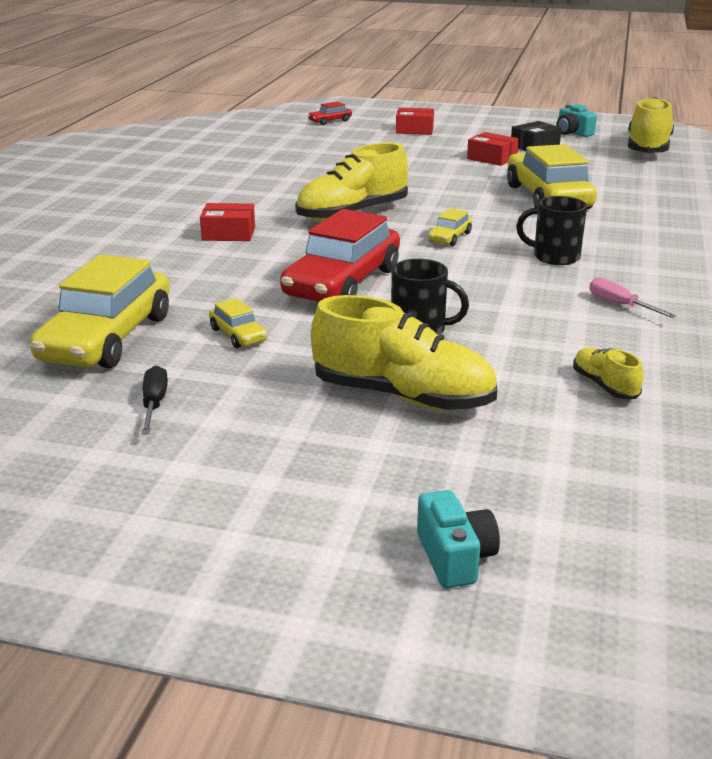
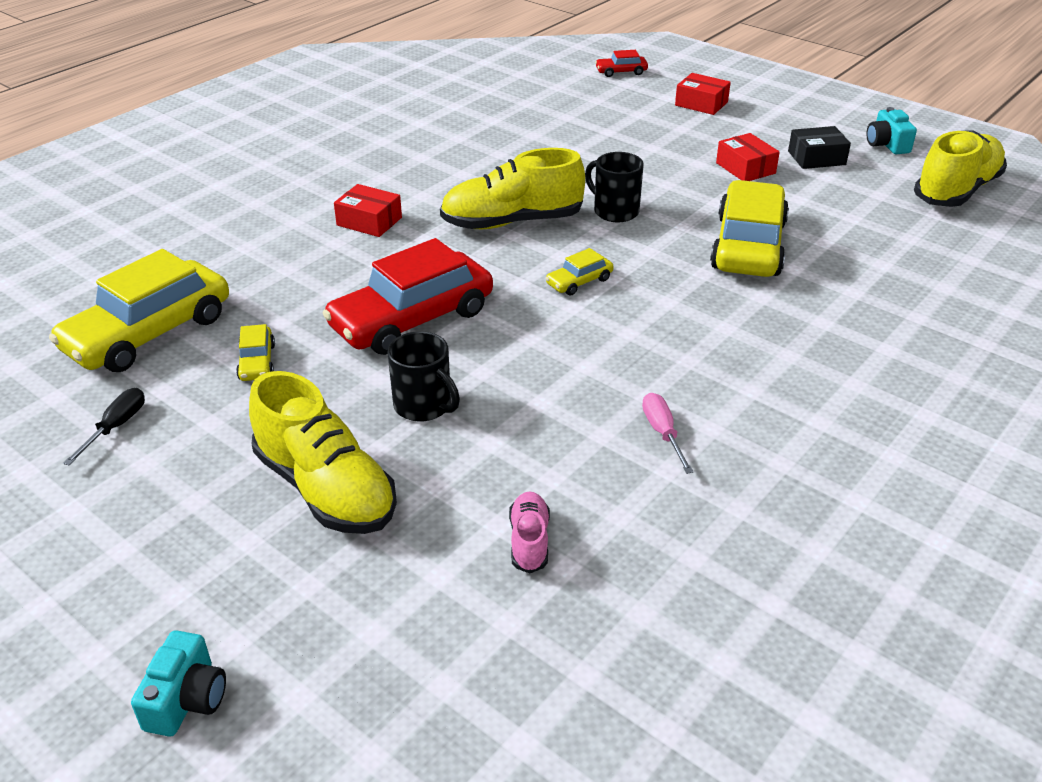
camera: 25 degrees right, 10 degrees up
(554, 257) = (663, 340): black mug -> black mug (614, 211)
(604, 386) = (529, 541): yellow shoe -> pink shoe

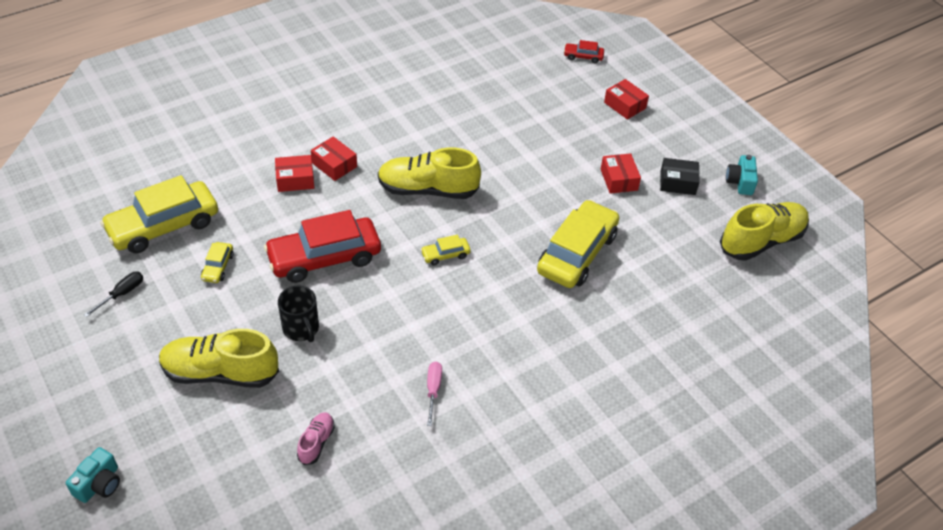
camera: 15 degrees right, 10 degrees up
(322, 246) = (295, 179): none -> red box
(326, 489) = (220, 373): yellow shoe -> yellow shoe turned 120 degrees clockwise
(614, 211) = (502, 197): black mug -> none

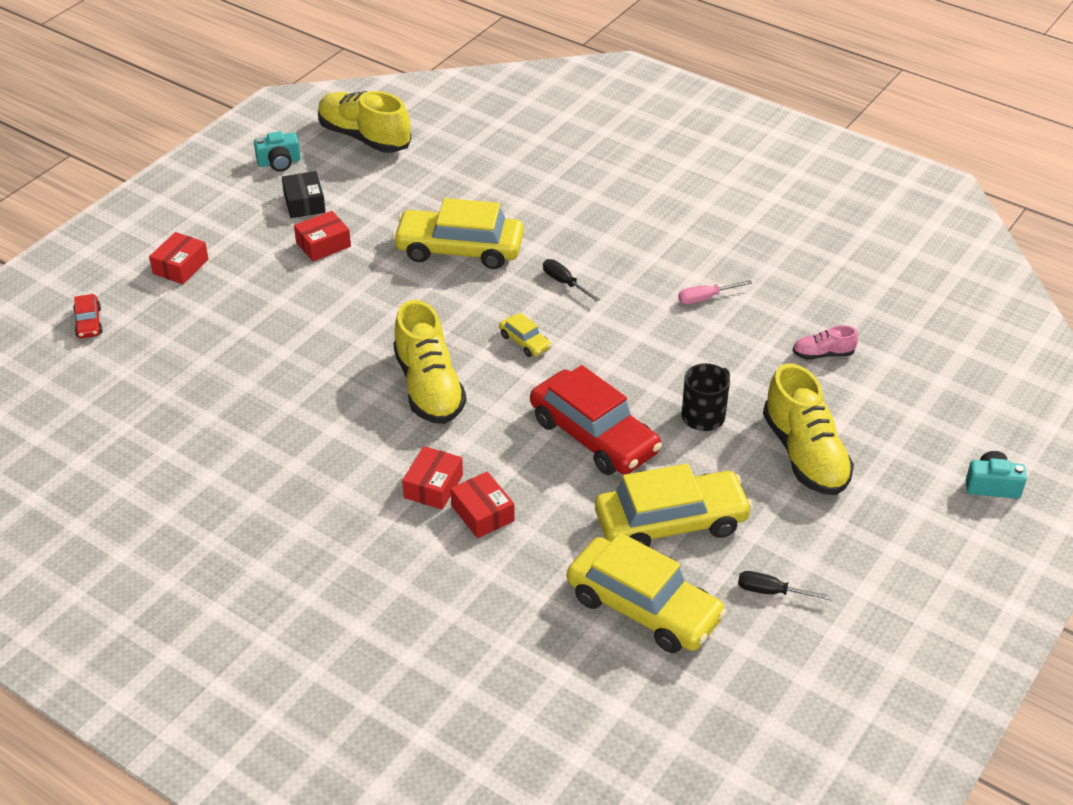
camera: 110 degrees left, 5 degrees down
(218, 267) = (671, 522): yellow car -> yellow car, size x2.27
(502, 303) = (564, 283): none -> black screwdriver

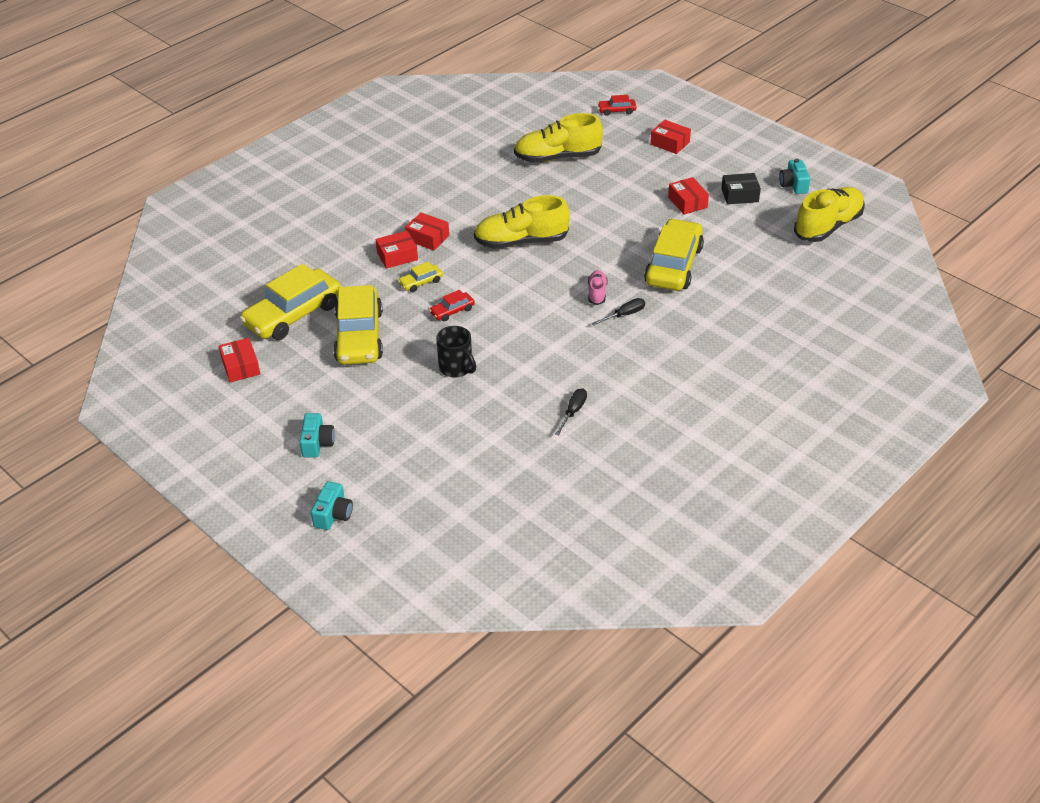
camera: 100 degrees right, 0 degrees up
(525, 342) = (559, 288): yellow car -> yellow car (421, 282)
(594, 436) = (452, 311): red car -> red car, size x0.44
(705, 298) = (592, 390): pink screwdriver -> none
(771, 592) = (281, 373): black screwdriver -> black screwdriver (573, 412)
(773, 643) = (241, 367): none -> red box
(805, 455) = (400, 414): yellow shoe -> yellow shoe (557, 157)
(823, 354) = (508, 447): pink shoe -> pink shoe (597, 293)
(886, 525) = (317, 443): none -> turquoise camera

